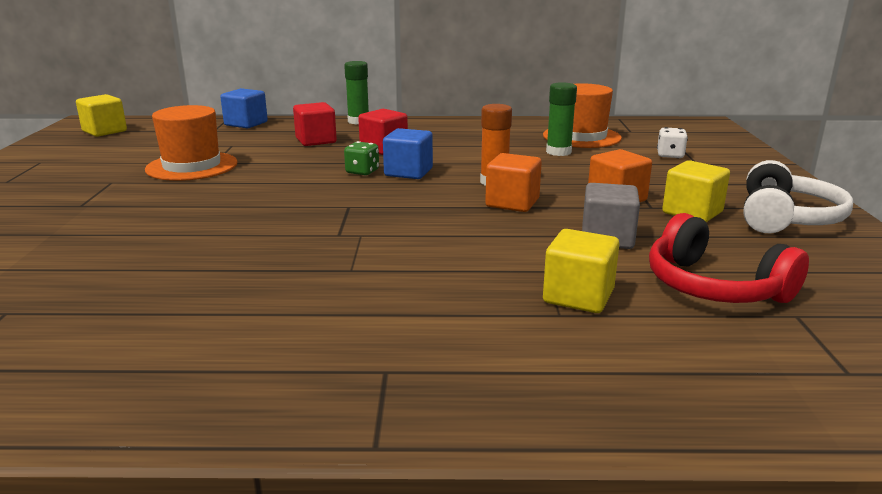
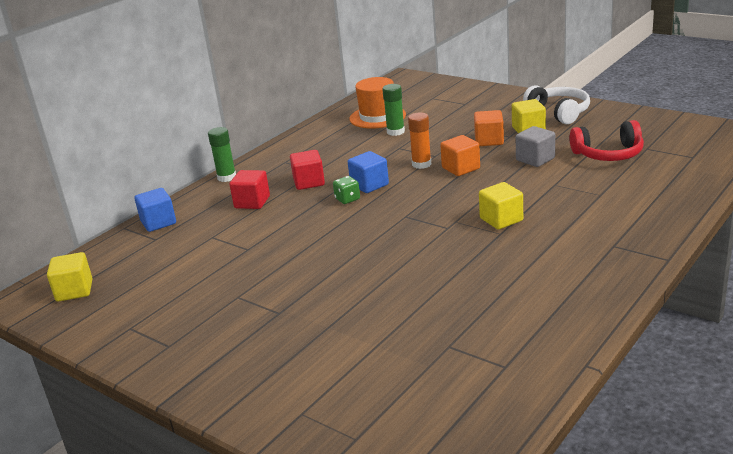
camera: 50 degrees left, 5 degrees up
(192, 166) = (245, 259): orange hat -> none
(578, 296) = (588, 185): yellow cube -> yellow cube (501, 219)
(670, 155) = (444, 105): white dice -> none

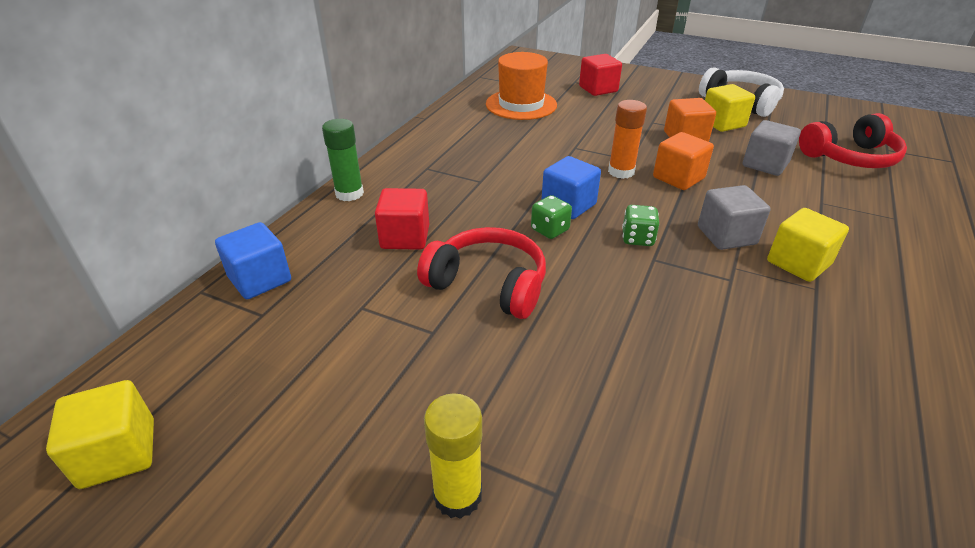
camera: 15 degrees left, 10 degrees up
(230, 311) = (457, 495): none -> yellow glue stick
(291, 227) = (488, 284): none -> red headphones
(309, 182) = (477, 201): red cube -> red cube (598, 89)
(395, 132) = (556, 125): green glue stick -> none
(403, 205) = (637, 238): none -> green dice
(465, 204) = (726, 235): none -> grey cube

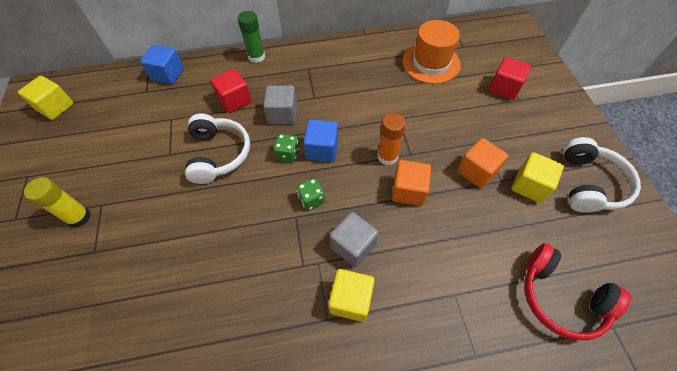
camera: 55 degrees right, 20 degrees up
(488, 284) = (218, 154): red headphones -> white headphones
(765, 164) = (483, 238): grey cube -> grey cube (282, 114)

